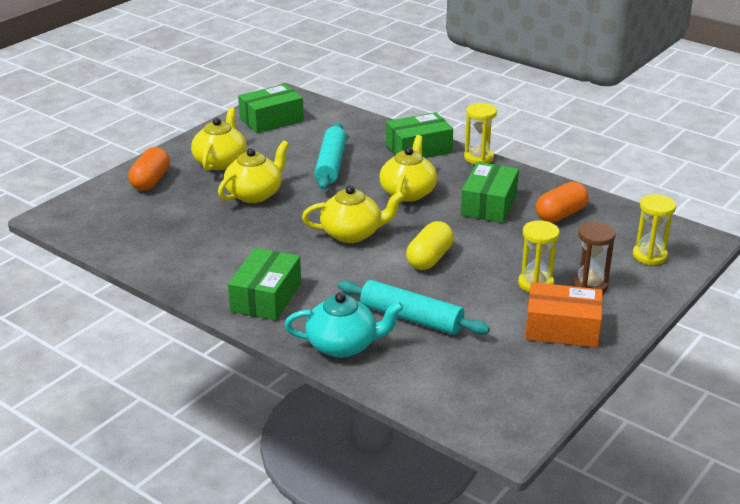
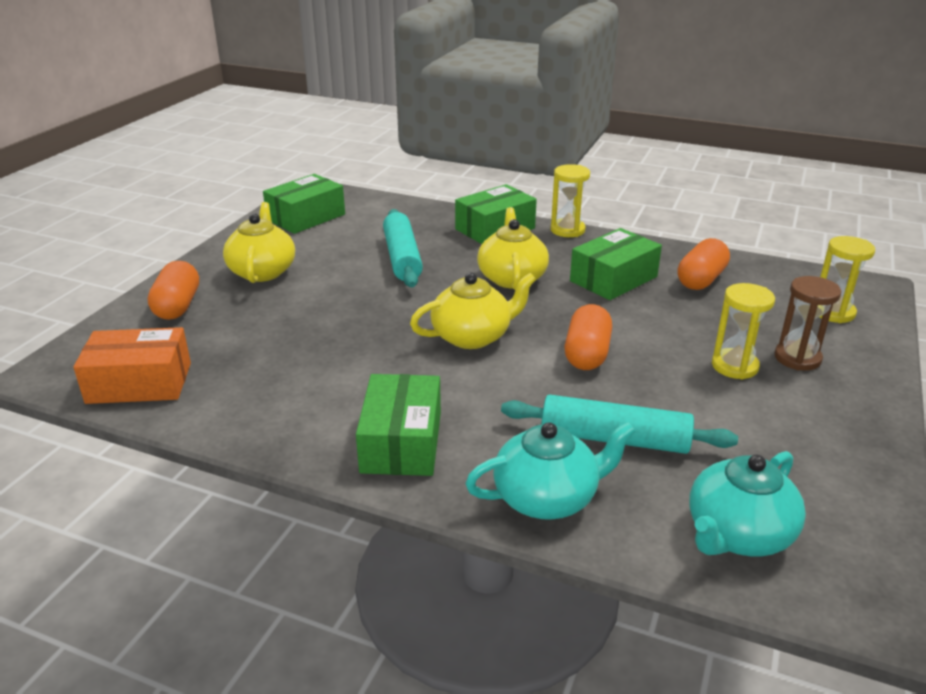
camera: 15 degrees left, 0 degrees up
(255, 194) = (323, 304): yellow teapot -> none
(429, 259) = (586, 354): yellow capsule -> orange capsule
(454, 386) = (737, 534): none -> turquoise teapot
(489, 204) = (613, 279): green box -> green box turned 45 degrees clockwise
(562, 328) = (809, 420): orange box -> orange box (139, 383)

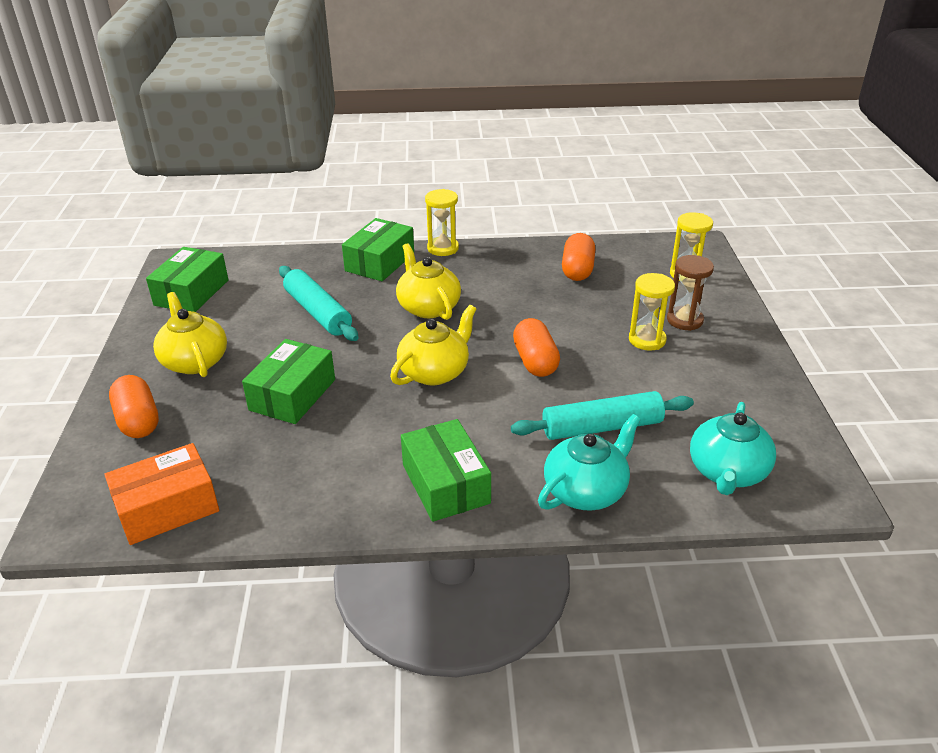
camera: 25 degrees left, 5 degrees up
(613, 279) = (511, 286): green box -> green box (292, 395)

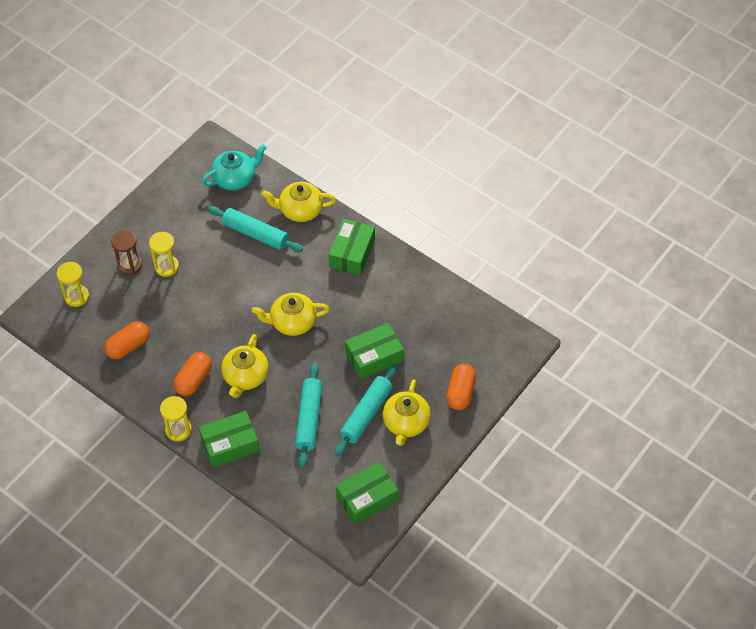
camera: 140 degrees left, 20 degrees up
(167, 508) = (476, 323): orange box -> none
(252, 345) = (366, 414): none -> turquoise rolling pin
(535, 361) = (237, 293): orange capsule -> orange capsule (194, 380)
(586, 491) = (300, 210): turquoise teapot -> yellow teapot

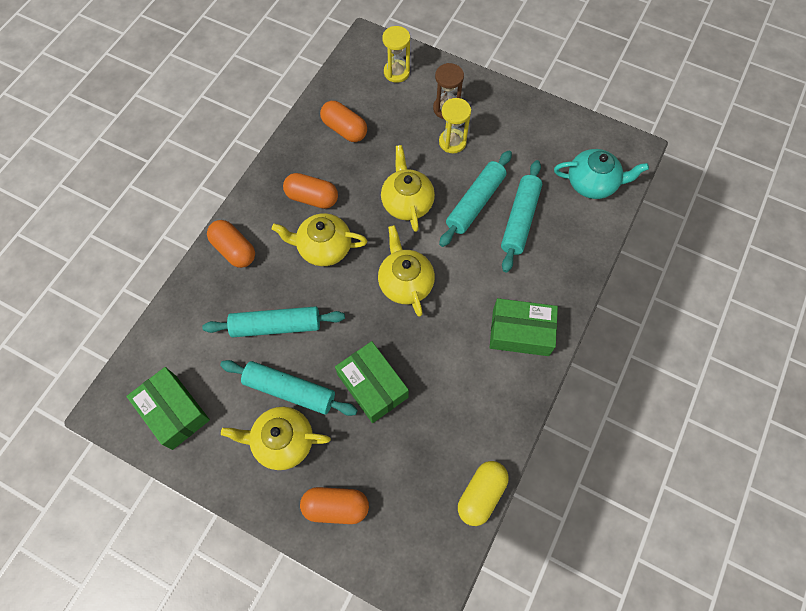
camera: 80 degrees right, 10 degrees up
(178, 430) = (248, 196): yellow hourglass -> none
(230, 444) = (234, 250): green box -> orange capsule
(231, 261) = (475, 203): none -> turquoise rolling pin
(235, 178) = (592, 183): turquoise teapot -> turquoise teapot turned 45 degrees counterclockwise
(300, 210) = (568, 261): yellow teapot -> yellow teapot (407, 202)
(467, 301) = (481, 494): none -> yellow capsule

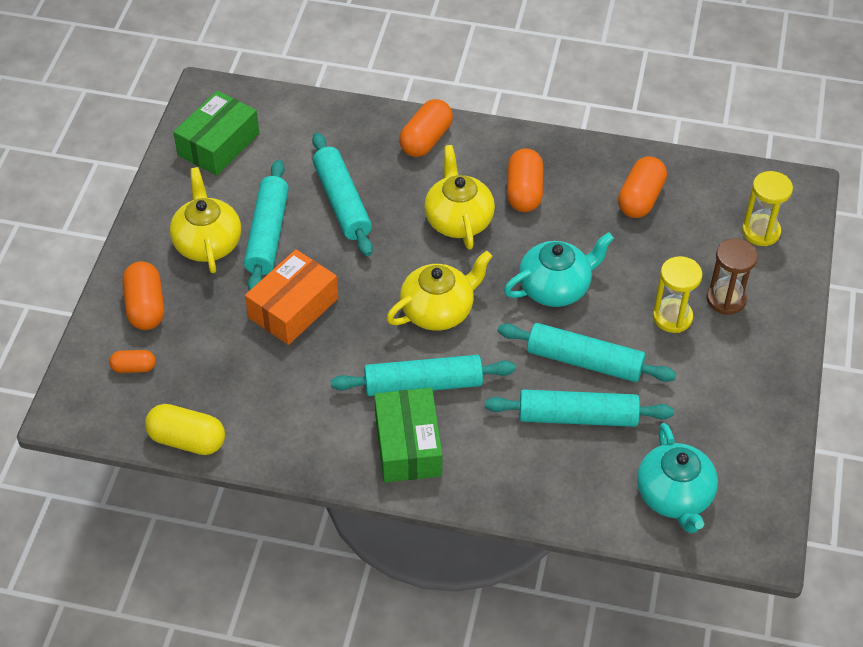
camera: 75 degrees right, 15 degrees down
(372, 386) = (293, 308): green box -> orange box
(398, 527) = (134, 367): none -> orange capsule
(407, 202) = (555, 287): yellow teapot -> turquoise teapot
(469, 309) = (423, 384): none -> turquoise rolling pin

